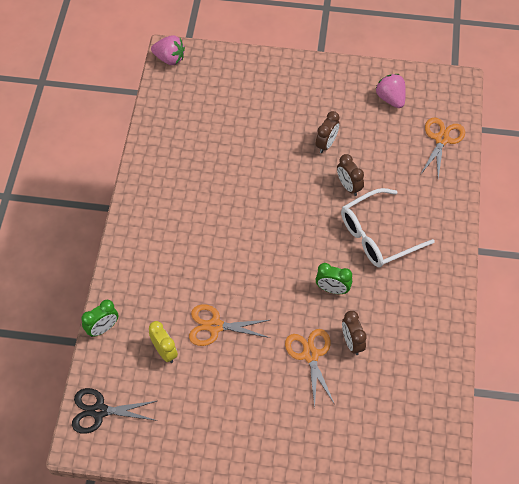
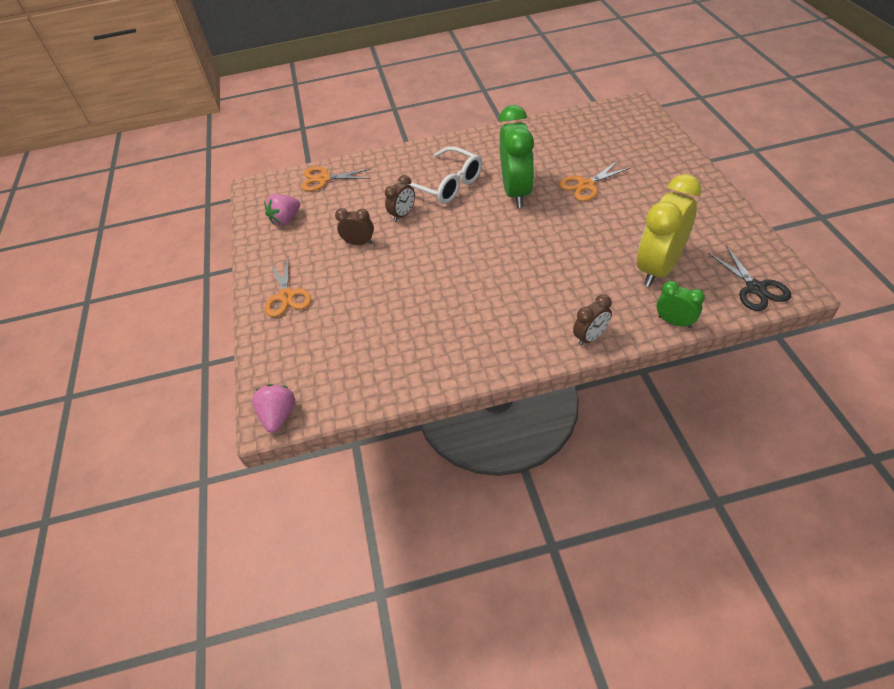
camera: 105 degrees left, 10 degrees down
(165, 351) = (658, 268): yellow clock -> yellow clock, size x2.05
(215, 326) = (606, 246): orange scissors -> orange scissors (286, 296)
(332, 289) = (516, 192): green clock -> green clock, size x2.05
(352, 342) = (557, 169): brown clock -> brown clock (590, 337)

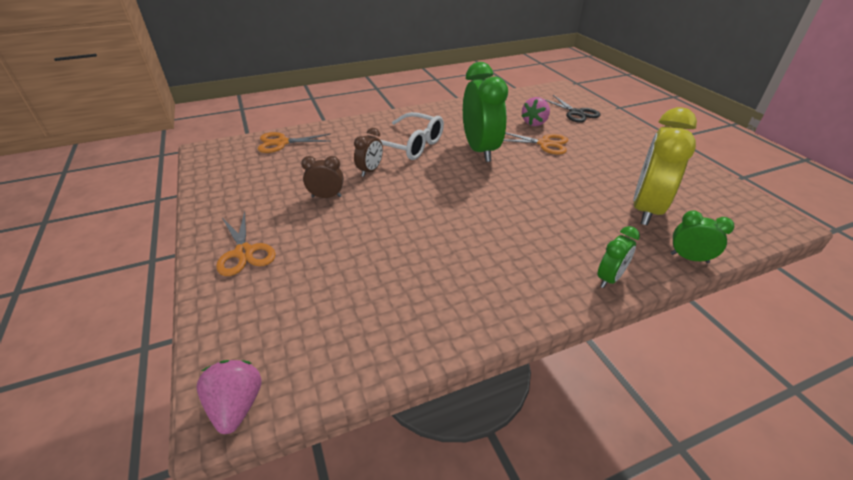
camera: 15 degrees left, 10 degrees down
(286, 219) = (241, 178): pink strawberry -> pink strawberry (534, 123)
(586, 185) = (544, 144): orange scissors -> orange scissors turned 120 degrees counterclockwise
(590, 337) = (609, 278): brown clock -> green clock
(755, 288) = (747, 223): black scissors -> black scissors (576, 113)

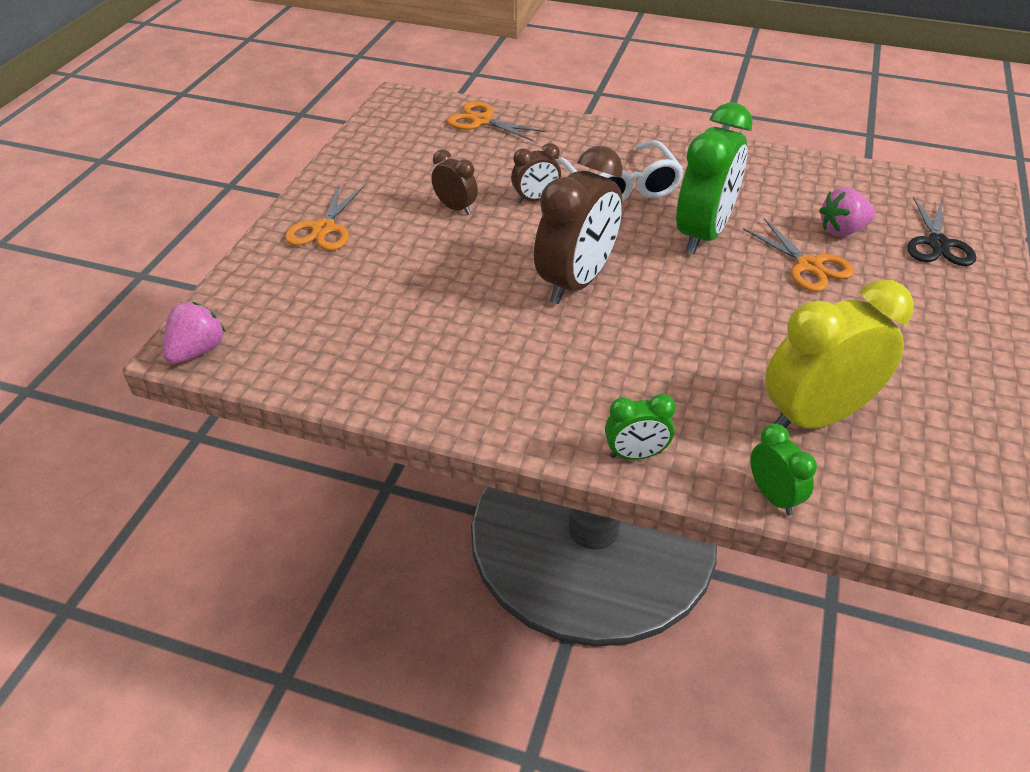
camera: 40 degrees right, 5 degrees up
(452, 203) = (576, 282): none -> brown clock

